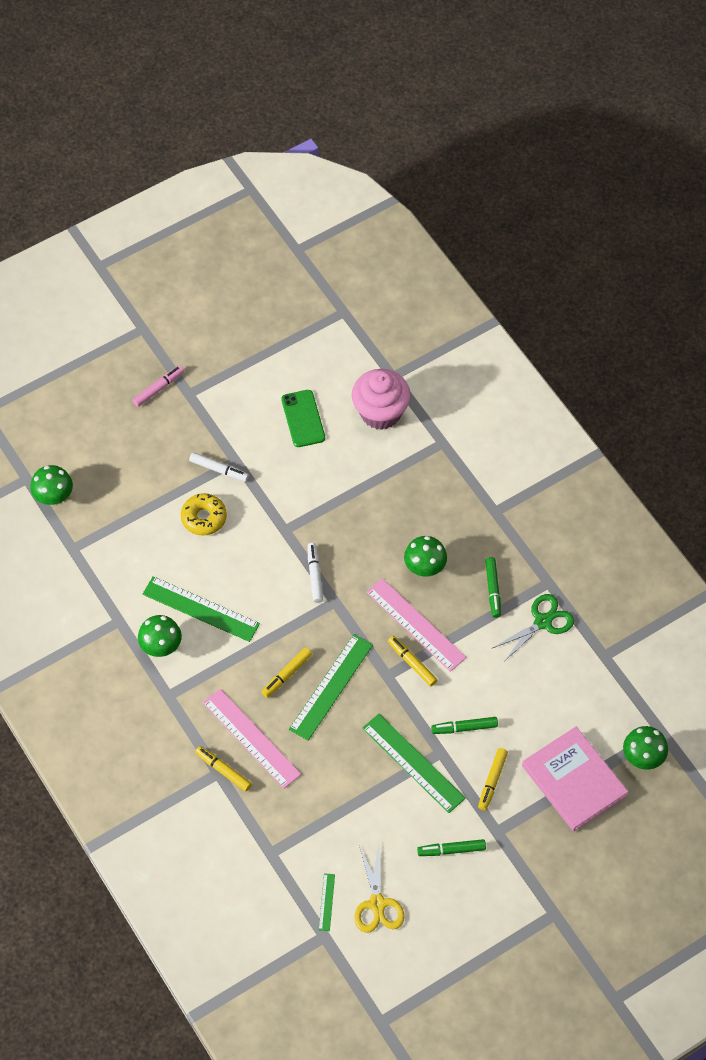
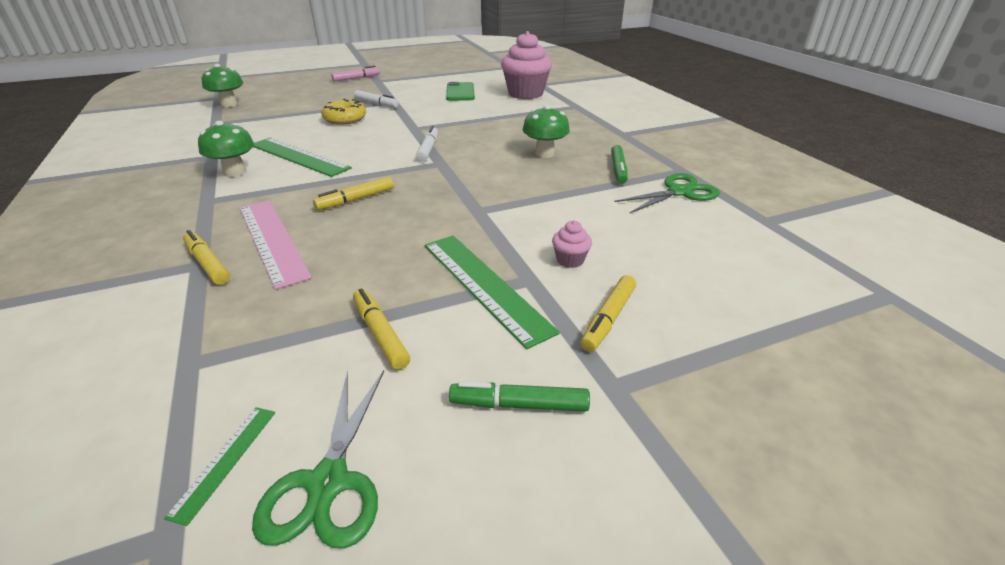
camera: 10 degrees right, 25 degrees down
(331, 687) = (403, 212): green ruler -> none
(377, 904) = (328, 483): yellow scissors -> green scissors
(412, 663) = (512, 205): yellow marker -> yellow marker (380, 333)
(415, 624) = (524, 182): pink ruler -> none
(464, 728) = (570, 260): green marker -> pink cupcake
(574, 780) = (754, 334): pink book -> none
(643, 757) = (871, 320): green mushroom -> none

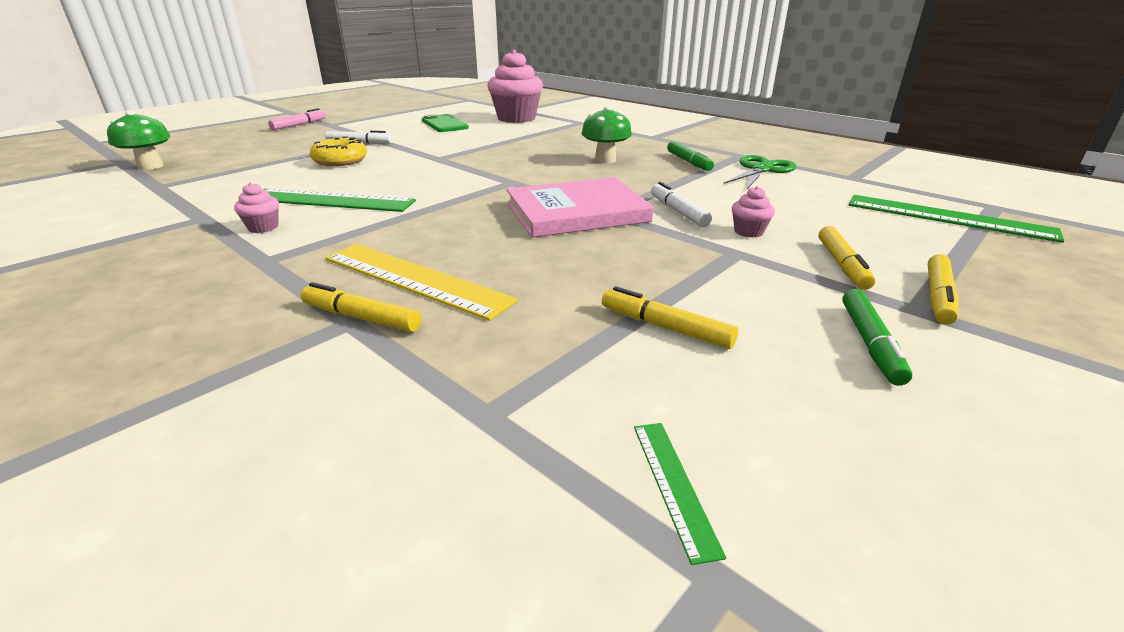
camera: 25 degrees left, 5 degrees down
(235, 172) = (263, 227): green mushroom -> pink cupcake
(272, 240) = (415, 279): pink ruler -> yellow ruler
(328, 483) = (806, 461): green scissors -> none
(356, 199) = (463, 226): yellow marker -> yellow marker (938, 297)
(428, 149) = (480, 172): white marker -> white marker (678, 212)
(452, 205) = (576, 212): none -> pink book
(484, 285) = (704, 266): green ruler -> green ruler (948, 217)
(519, 404) = (870, 343): green marker -> green marker turned 60 degrees counterclockwise

